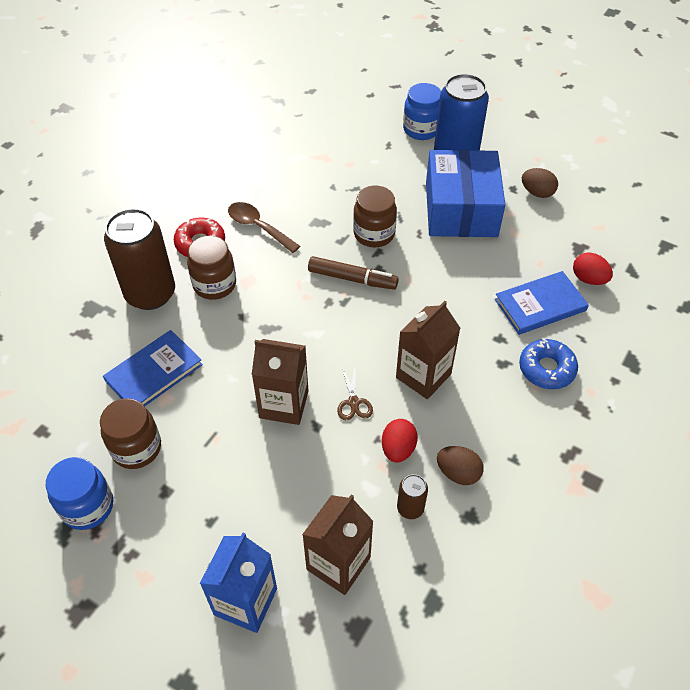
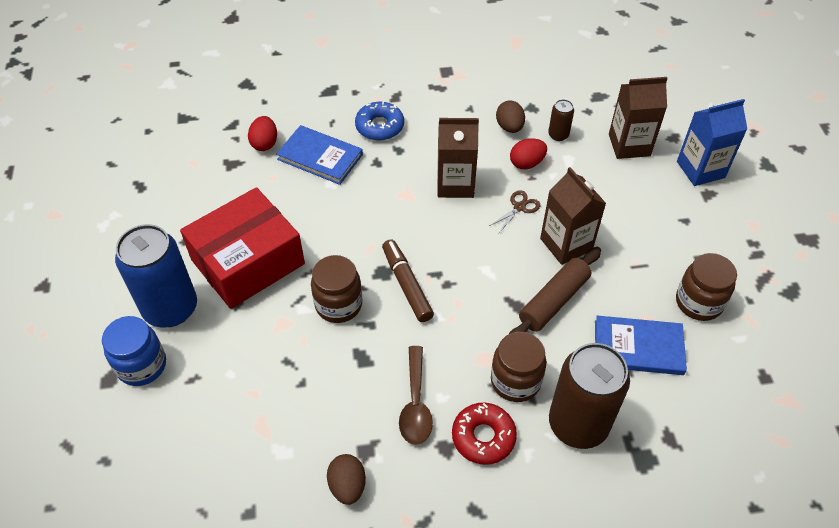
camera: 130 degrees left, 0 degrees up
(87, 507) = (763, 293): blue jar -> none
(245, 353) = (554, 301): none -> brown rolling pin
(461, 209) = (248, 262): blue box -> red box
(537, 193) = (178, 221): brown egg -> brown egg (347, 486)

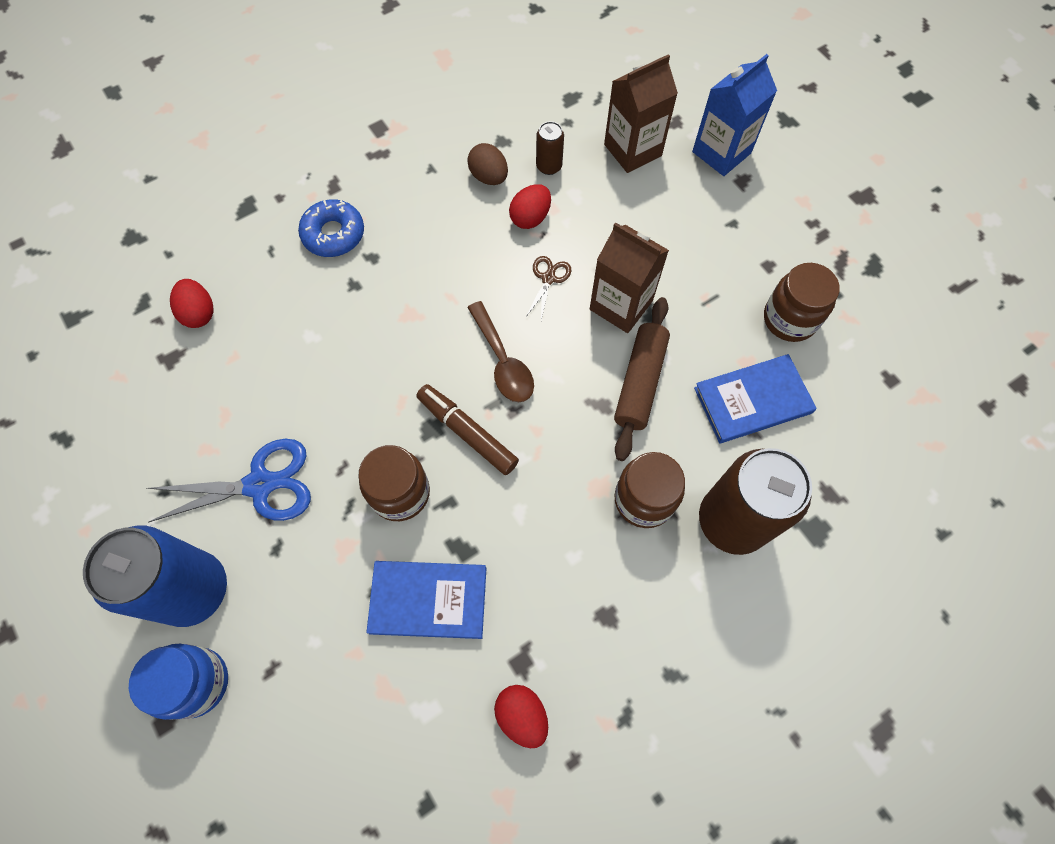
camera: 25 degrees left, 15 degrees up
(248, 262) = (260, 484): red box -> blue scissors
(320, 157) = (279, 304): blue book -> blue book (428, 600)
(347, 486) = (522, 715): brown egg -> red egg
(415, 404) = (549, 578): brown spoon -> brown spoon (503, 361)
(455, 184) = (461, 277): brown carton -> none
(483, 437) = (641, 584): red donut -> none

